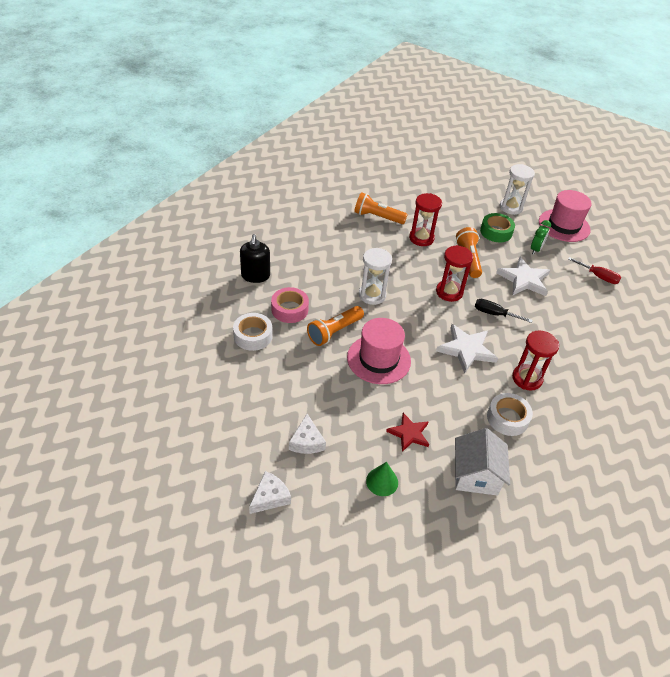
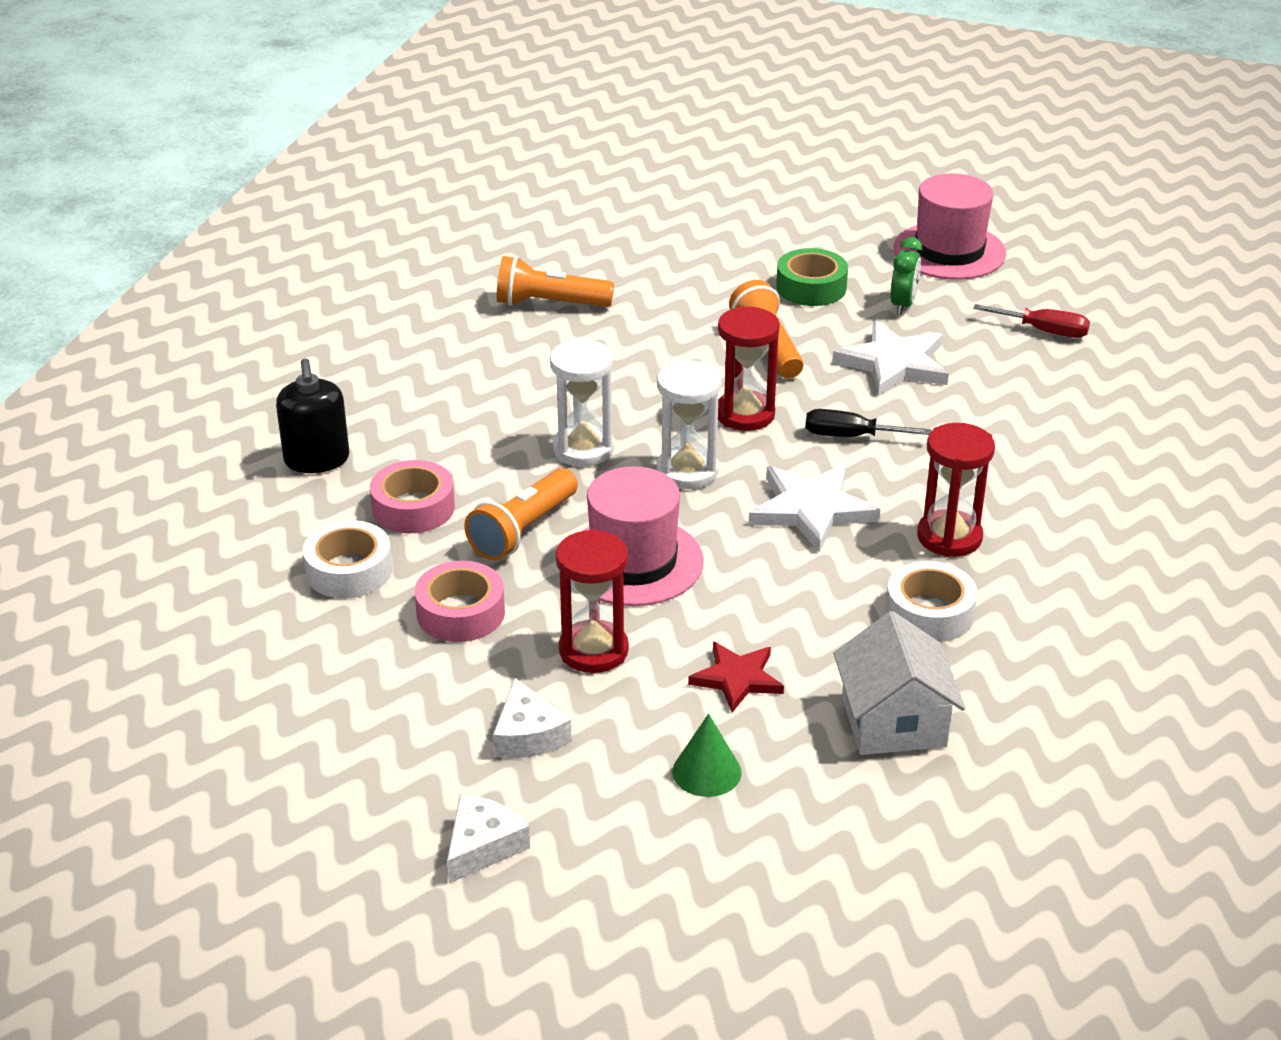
camera: 10 degrees left, 10 degrees down
(295, 369) = (460, 613): none -> pink tape
(421, 238) = (656, 327): red hourglass -> red hourglass (593, 650)
(511, 207) = (829, 237): white hourglass -> white hourglass (687, 471)

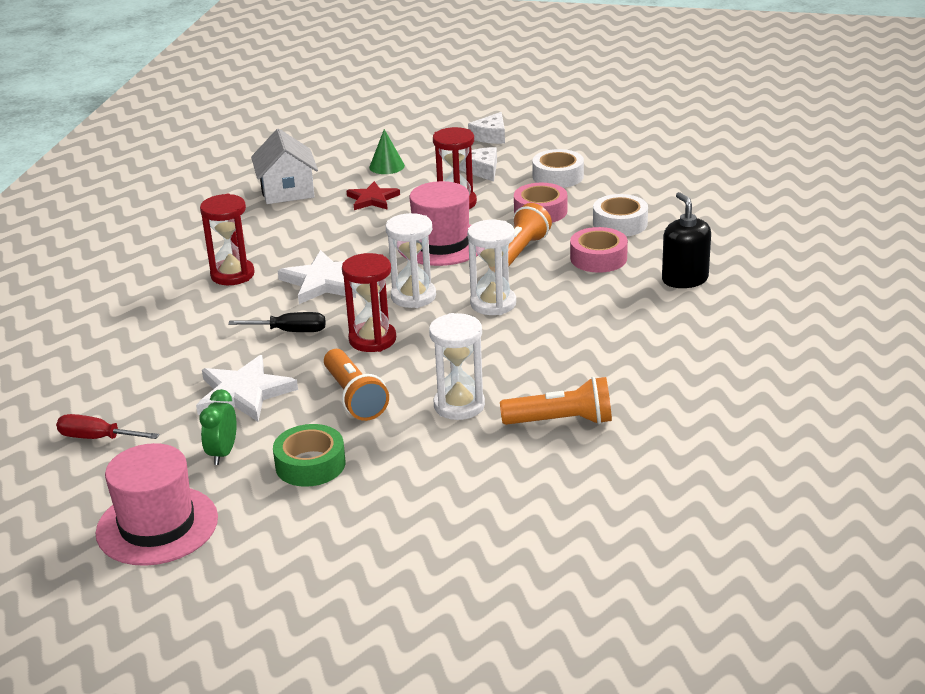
camera: 175 degrees right, 5 degrees down
(652, 329) = (459, 405): none -> white hourglass
(929, 613) = (256, 236): white tape -> white tape (558, 176)

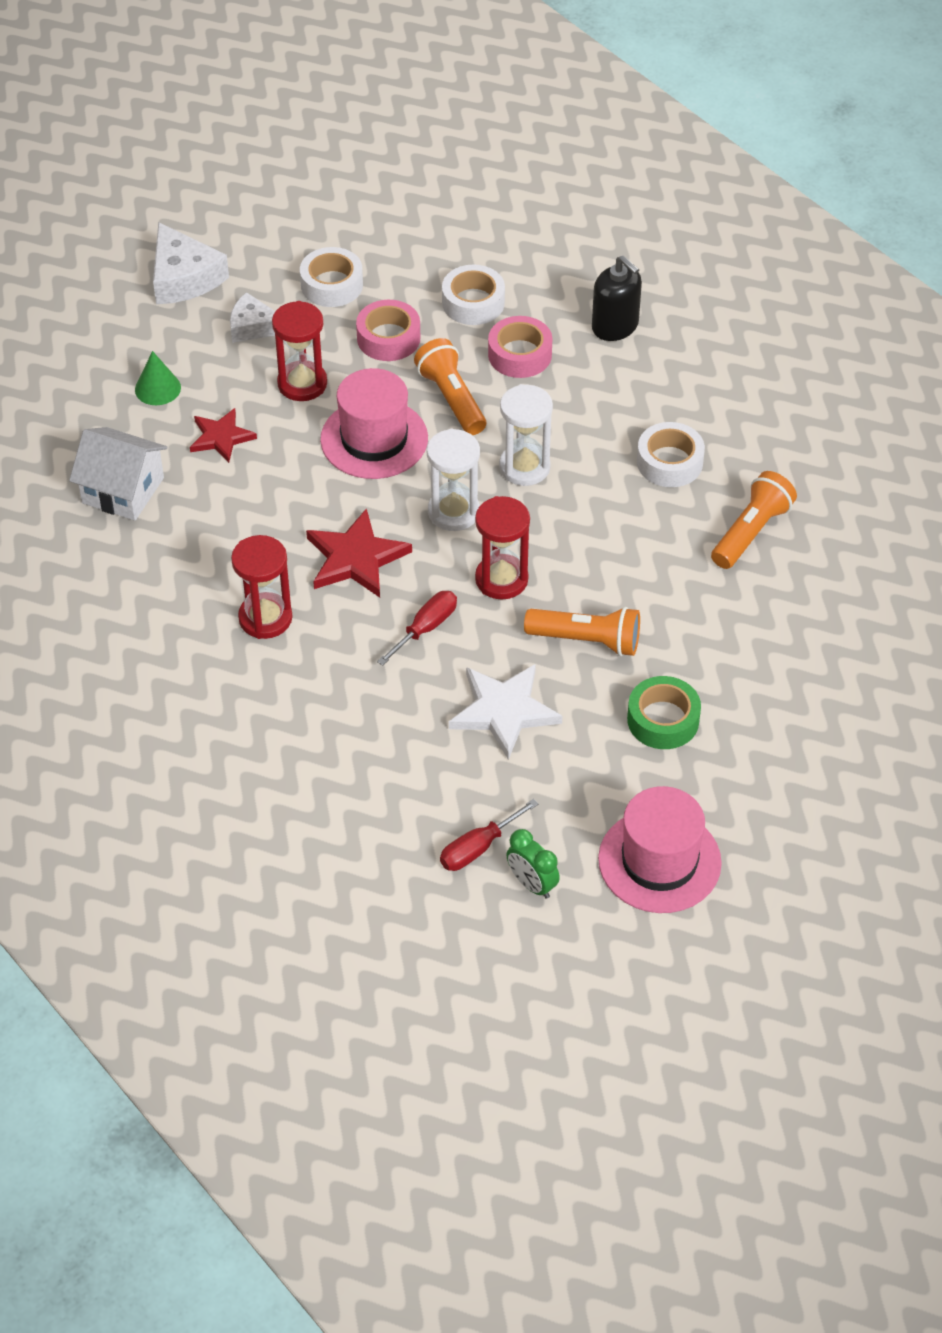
camera: 55 degrees left, 20 degrees up
(223, 453) = (590, 770): green clock -> green clock (532, 884)
(290, 331) = (426, 628): black screwdriver -> red screwdriver
(324, 281) = (355, 558): white star -> red star
(459, 405) = (666, 580): white hourglass -> none
(491, 136) = (184, 277): white cheese -> white cheese, size x1.55
(583, 356) = (669, 462): none -> white tape
(684, 279) = (615, 326): black soap dispenser -> black soap dispenser turned 150 degrees counterclockwise

